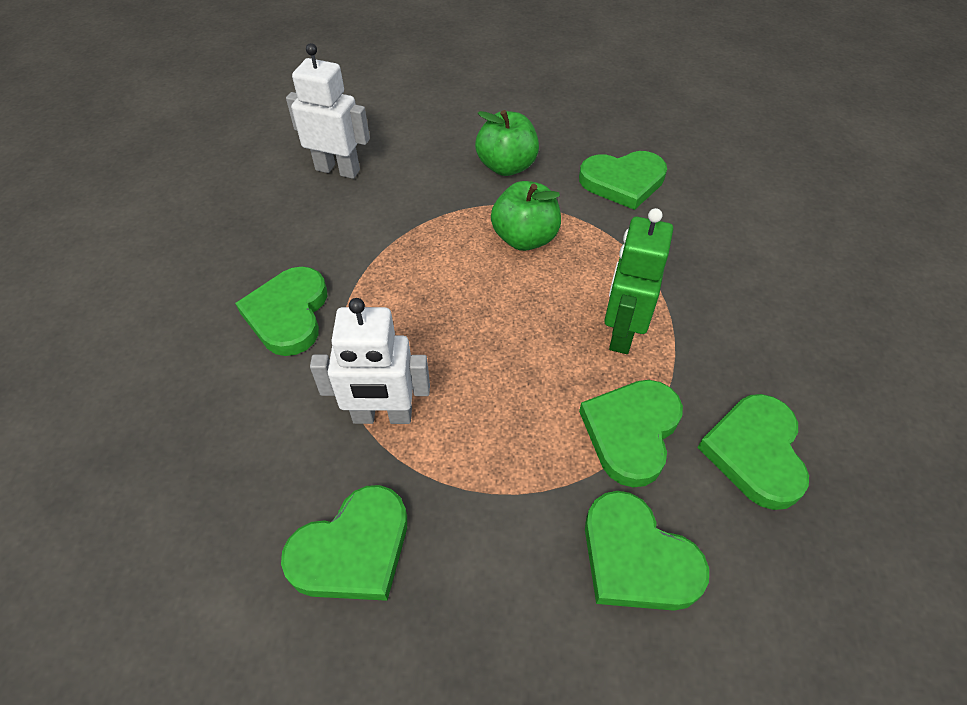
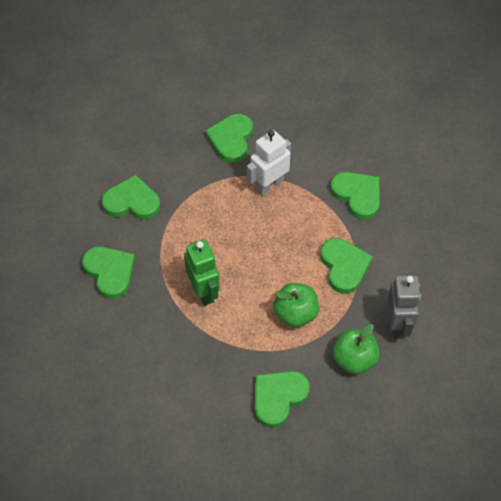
camera: 140 degrees right, 5 degrees up
(338, 170) = (440, 287): white robot -> none
(425, 166) = (398, 325): none -> grey robot
(631, 432) = (166, 246): green heart -> green heart (344, 266)

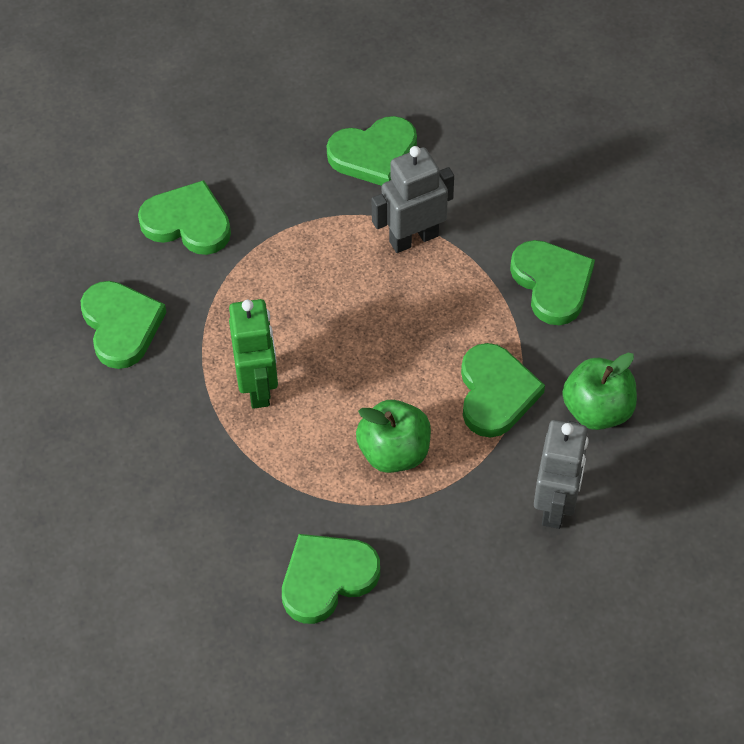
camera: 15 degrees right, 0 degrees up
(231, 139) = (374, 154): green heart -> green heart turned 135 degrees counterclockwise
(269, 185) = (413, 238): white robot -> grey robot
(354, 360) = (467, 545): green apple -> green apple (597, 410)

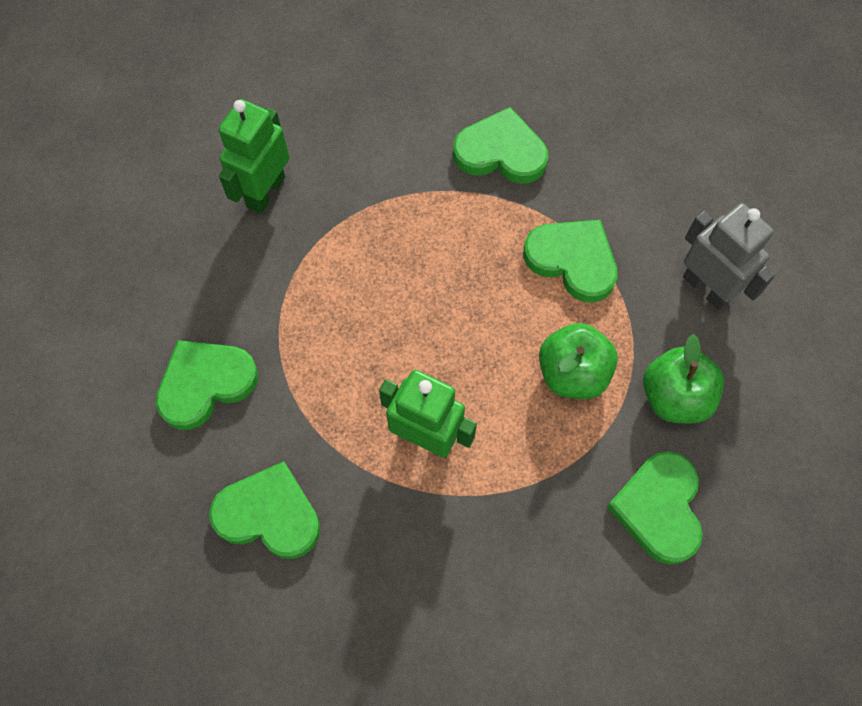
camera: 55 degrees left, 10 degrees up
(374, 154) = (265, 192): green heart -> green robot
(413, 238) = (375, 219): grey robot -> none
(597, 410) = (641, 201): green apple -> green apple (675, 397)

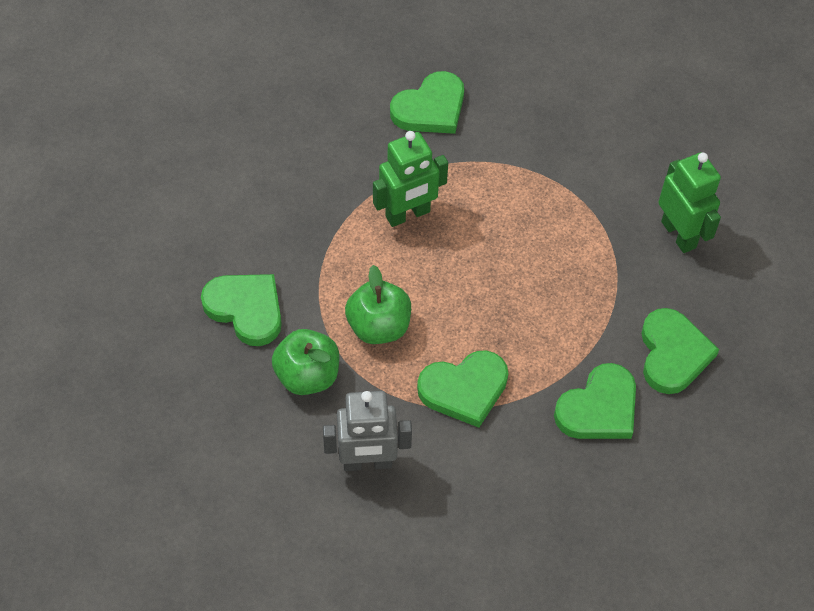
camera: 125 degrees right, 10 degrees down
(205, 384) = (547, 122): green heart -> green heart (673, 354)

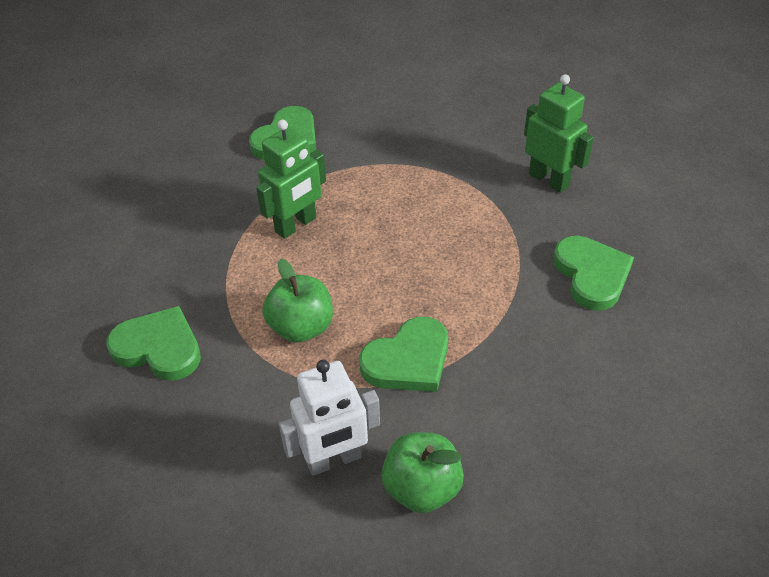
camera: 15 degrees left, 10 degrees down
(307, 376) = (242, 393): green apple -> green apple (422, 488)
(367, 463) = (334, 460): grey robot -> white robot
(599, 408) = (546, 340): green heart -> none

